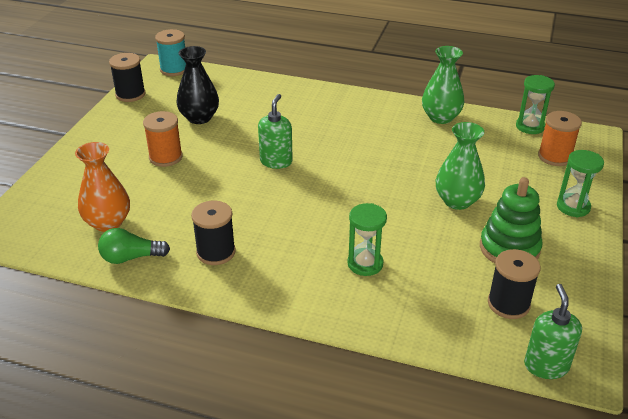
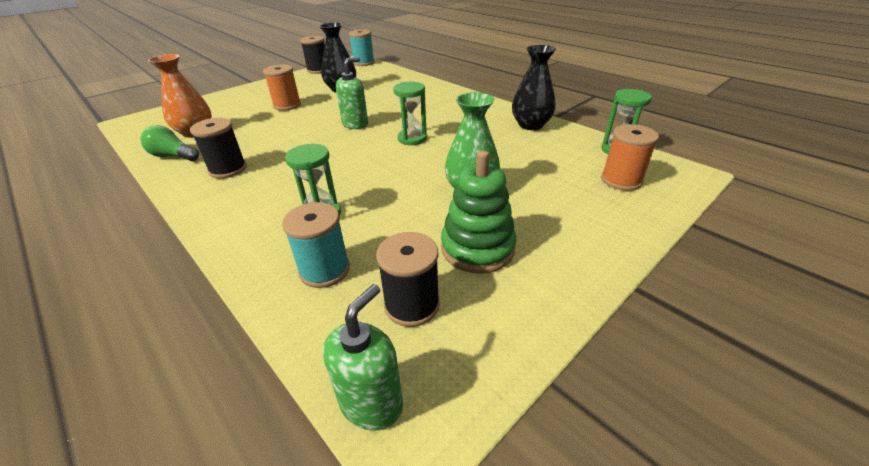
camera: 30 degrees right, 0 degrees up
(424, 305) = (324, 270): none -> turquoise spool
(440, 117) = (530, 125): green vase -> black vase
(573, 207) = (598, 231): green hourglass -> green hourglass (412, 139)

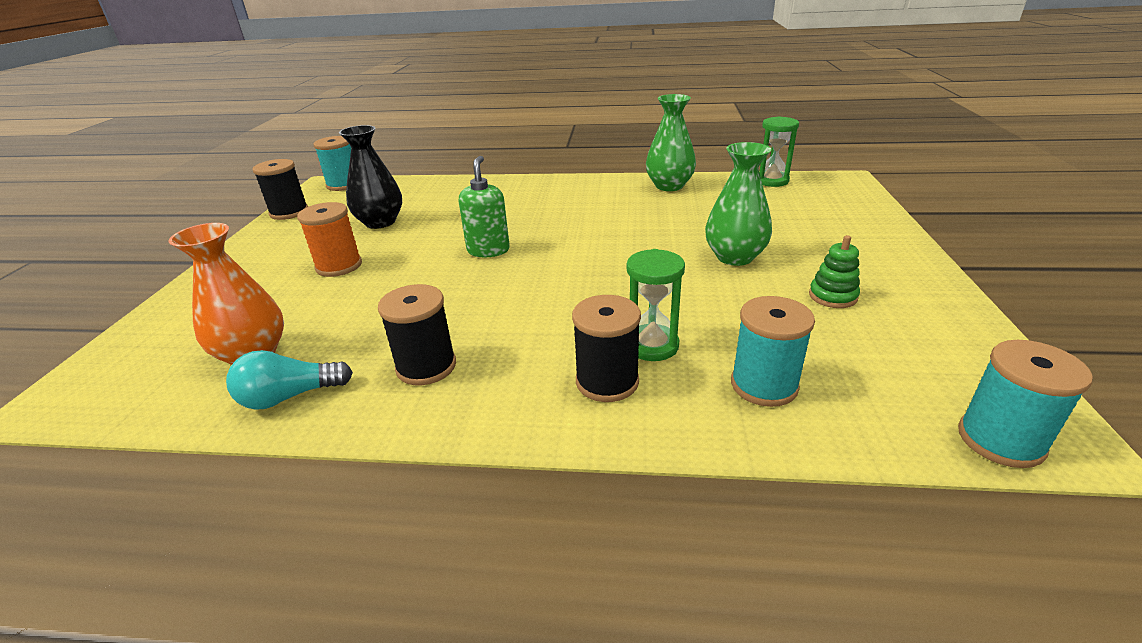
camera: 40 degrees left, 5 degrees down
(173, 156) = (289, 396): green light bulb -> turquoise light bulb
(372, 403) = (1000, 440): green soap dispenser -> turquoise spool
(412, 139) = (586, 239): green hourglass -> none
(412, 305) = (880, 362): black spool -> black spool (607, 381)
(477, 248) = (832, 296): green stacking toy -> green stacking toy, size x0.56
(530, 125) = (669, 186): black vase -> green vase
(621, 180) = (817, 201): orange spool -> none

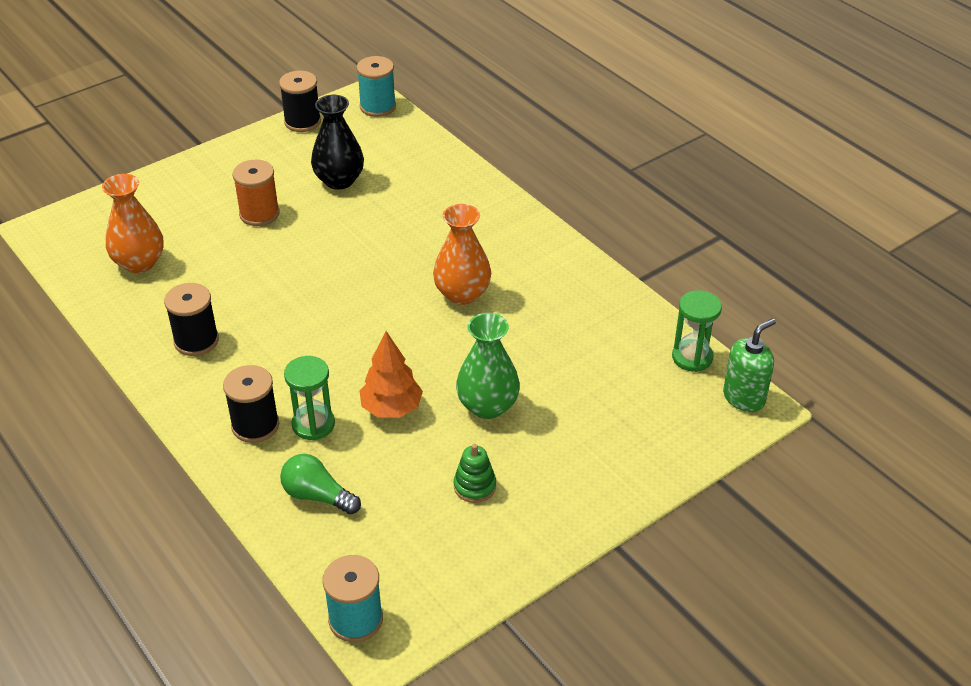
camera: 45 degrees right, 10 degrees up
(289, 396) = (122, 309): turquoise light bulb -> none
(488, 250) = (357, 268): green soap dispenser -> green soap dispenser (744, 398)
(591, 223) = (462, 294): none -> orange vase
(669, 186) = (598, 296): green vase -> none
(683, 297) = (391, 408): none -> orange tree
(764, 385) = (317, 496): turquoise spool -> green light bulb

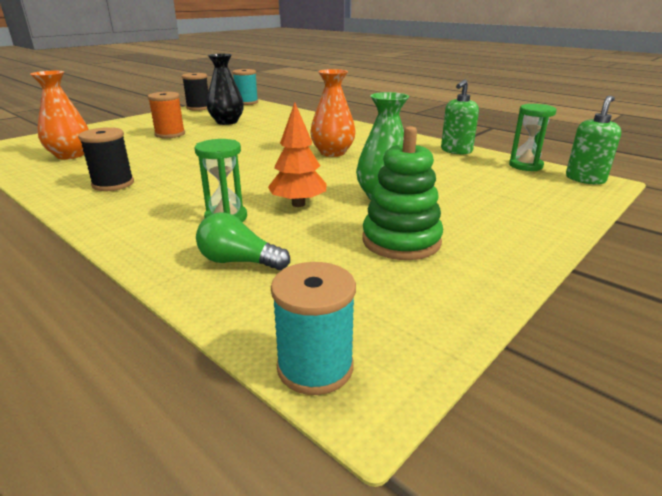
camera: 10 degrees left, 15 degrees down
(255, 425) = (167, 222): black spool -> none
(475, 486) = (401, 241): green stacking toy -> green stacking toy, size x1.79
(625, 307) = (456, 151): none -> green soap dispenser

